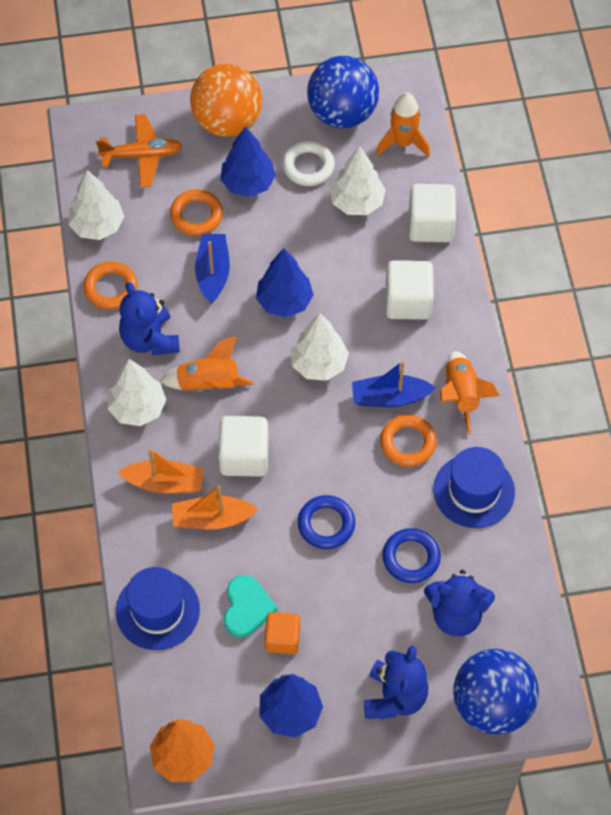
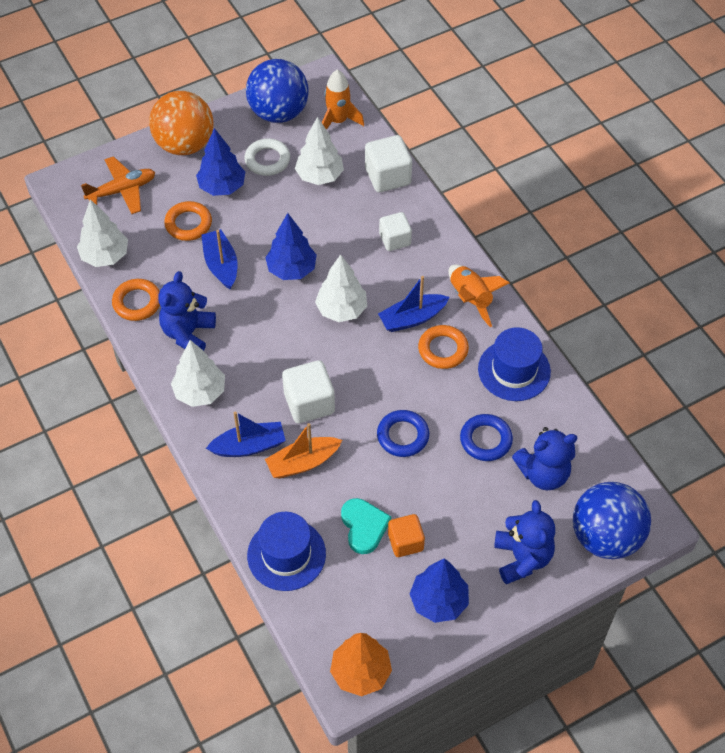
camera: 20 degrees left, 5 degrees down
(150, 339) = (188, 333): blue teddy bear -> blue teddy bear turned 60 degrees clockwise
(164, 483) = (249, 446): orange boat -> blue boat
(208, 384) = (253, 354): orange rocket -> none
(408, 301) = (395, 239): white cube -> white cube, size x0.66

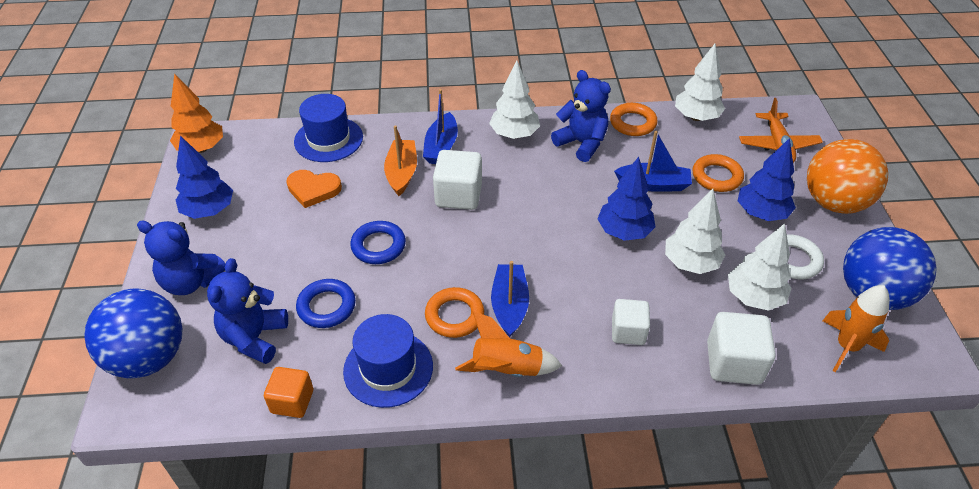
camera: 115 degrees right, 10 degrees down
(341, 310) = (552, 252): white tree -> white tree (690, 263)
(364, 526) = (313, 189): turquoise heart -> orange heart
(405, 542) = (277, 210): orange cube -> orange cube (292, 401)

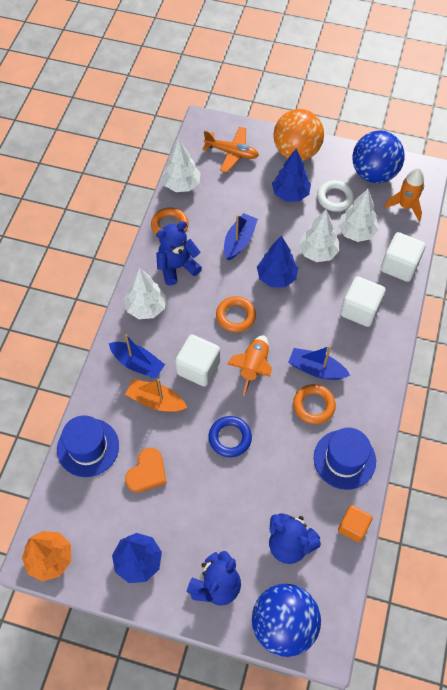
camera: 70 degrees left, 15 degrees up
(326, 306) = (277, 487): blue ring -> none
(507, 369) = (367, 388): orange rocket -> orange rocket (253, 367)
(628, 332) = (360, 310): white cube -> white cube, size x1.51
(716, 176) = (247, 201): orange ring -> orange ring (235, 316)

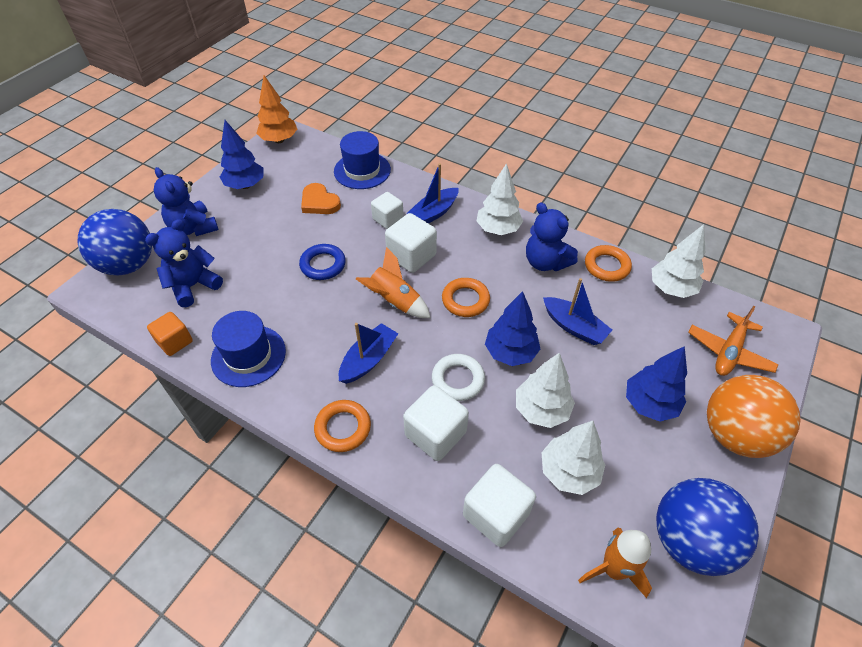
camera: 105 degrees right, 10 degrees down
(156, 401) = (388, 219): orange boat -> white cube
(177, 267) = (545, 262): blue teddy bear -> blue teddy bear turned 150 degrees clockwise
(313, 405) = (324, 344): orange ring -> orange ring (343, 428)
(335, 198) = (638, 462): white ring -> white ring (458, 380)

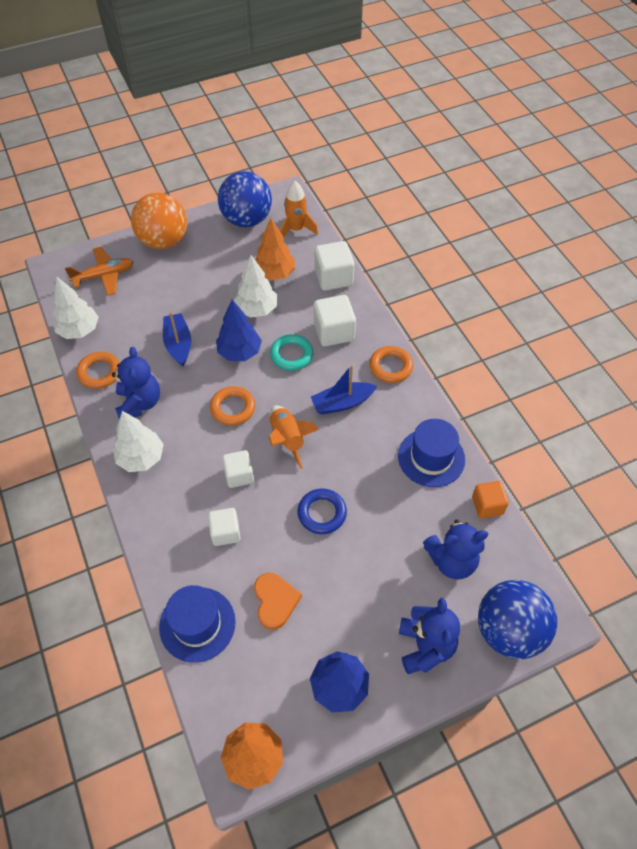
camera: 145 degrees left, 5 degrees up
(411, 256) = (239, 475): white cube -> white cube, size x0.66
(434, 213) = (178, 513): blue boat -> none
(458, 380) = (291, 355): white ring -> turquoise ring
(569, 472) = (275, 274): white tree -> orange tree
(649, 404) = (190, 278): blue tree -> none

